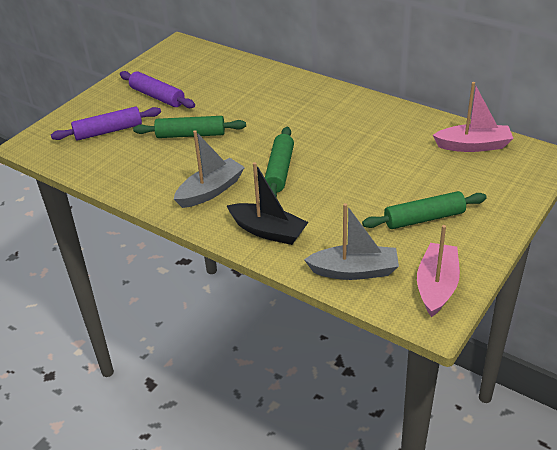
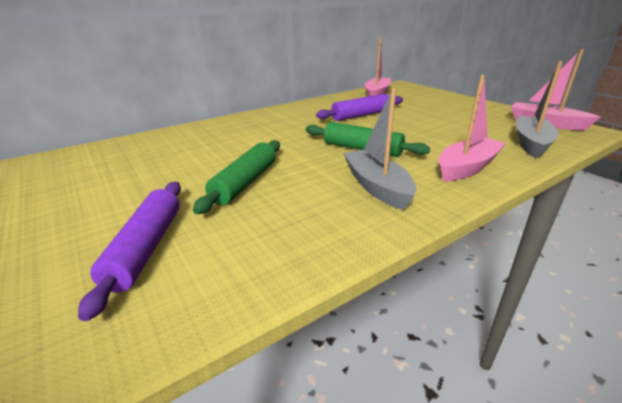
camera: 70 degrees left, 10 degrees down
(157, 96) = (122, 193): purple rolling pin -> purple rolling pin (361, 115)
(268, 231) = (467, 168): black boat -> pink boat
(424, 218) = (459, 115): green rolling pin -> none

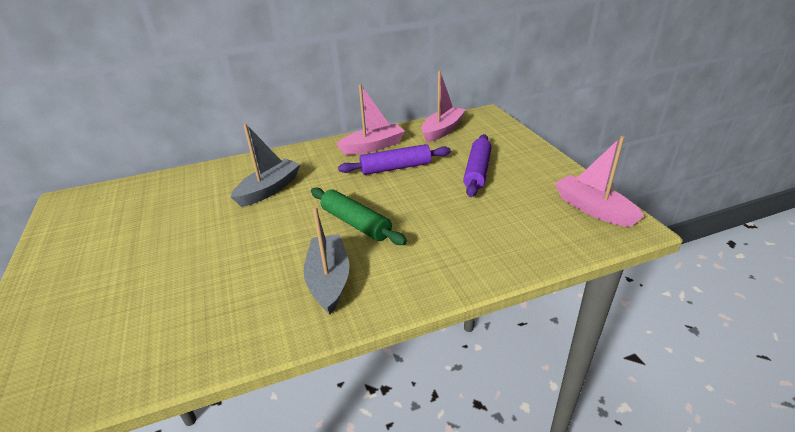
camera: 15 degrees right, 5 degrees up
(146, 248) = (104, 318): purple rolling pin -> purple rolling pin (477, 171)
(245, 183) = (219, 255): green rolling pin -> none
(467, 168) = (437, 268): pink boat -> pink boat (373, 147)
(531, 143) = (541, 241): grey boat -> grey boat (269, 189)

